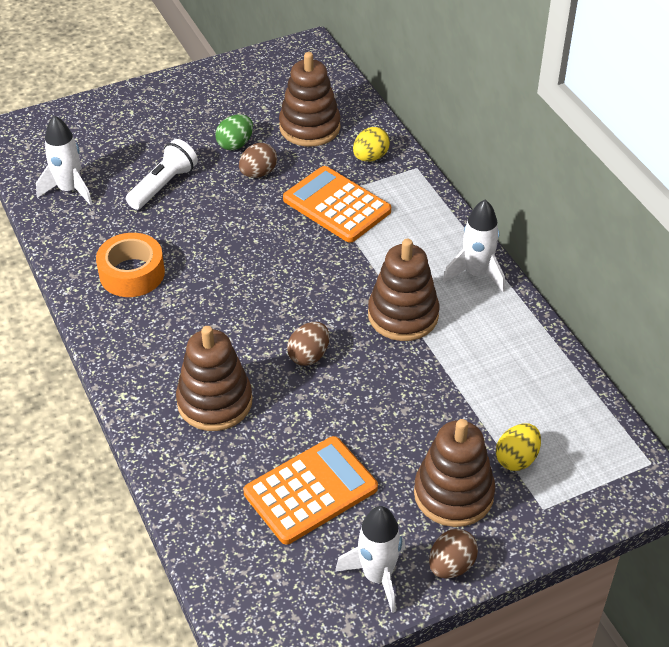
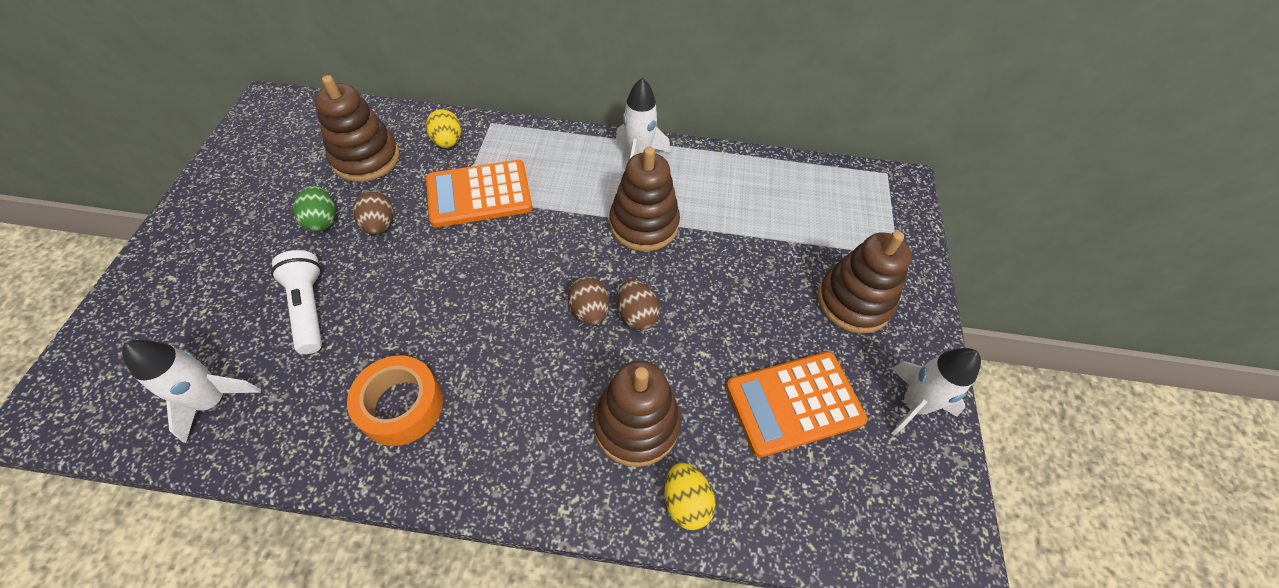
camera: 60 degrees left, 10 degrees up
(311, 491) = (794, 403): orange calculator -> orange calculator turned 105 degrees counterclockwise
(451, 565) = (926, 345): brown egg -> brown egg (589, 311)
(516, 458) = (841, 242): yellow egg -> yellow egg (686, 502)

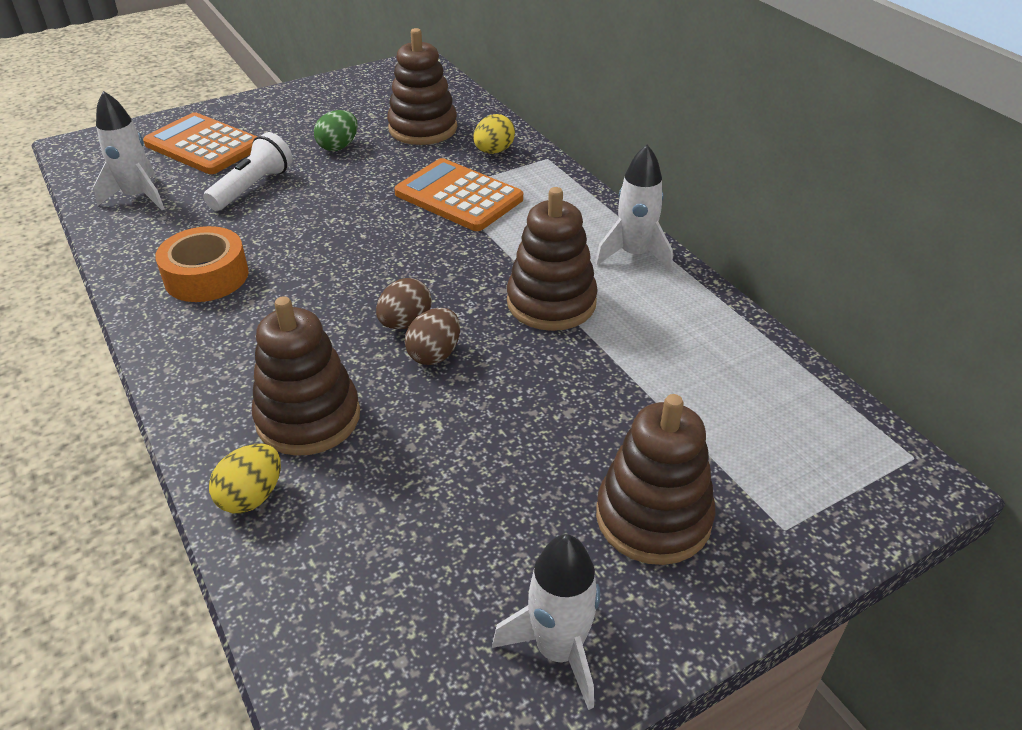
camera: 55 degrees right, 15 degrees down
(380, 225) = (365, 171): brown egg -> none
(794, 403) = (447, 528): orange calculator -> orange calculator (204, 145)

